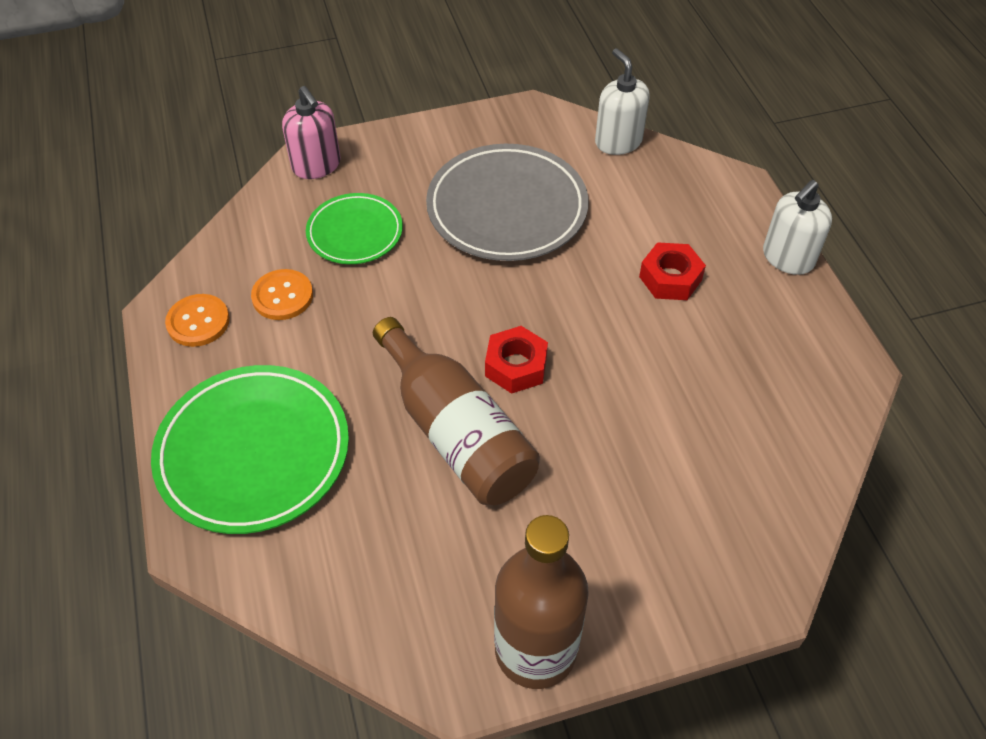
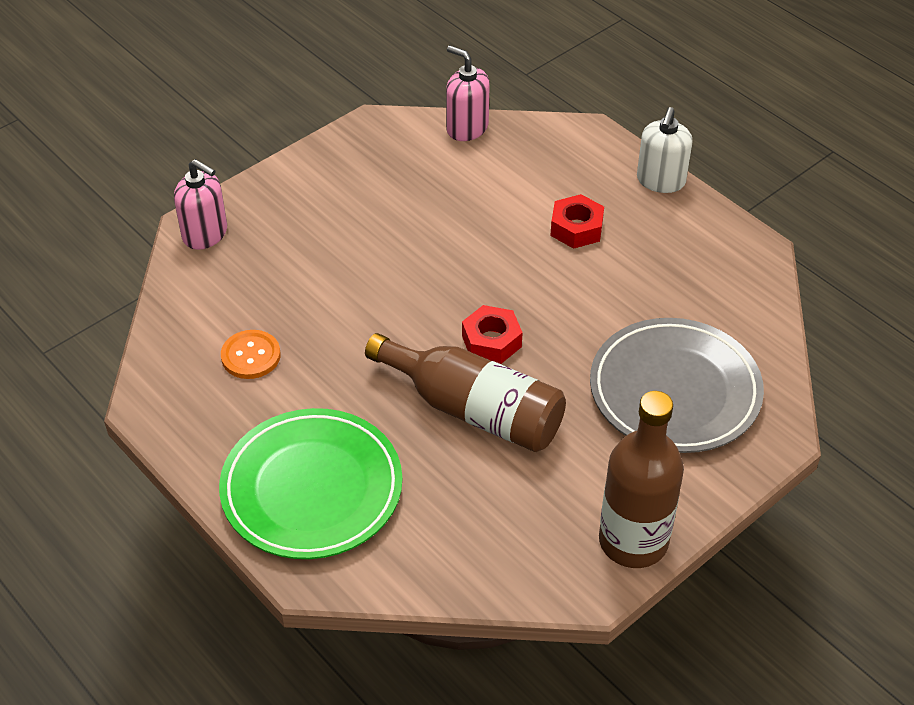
camera: 25 degrees left, 5 degrees down
(198, 322) = (187, 404): orange button -> none
(355, 232) = (281, 280): green plate -> none
(507, 208) = (404, 215): grey plate -> grey plate (674, 391)
(618, 141) = (467, 128): white soap dispenser -> pink soap dispenser

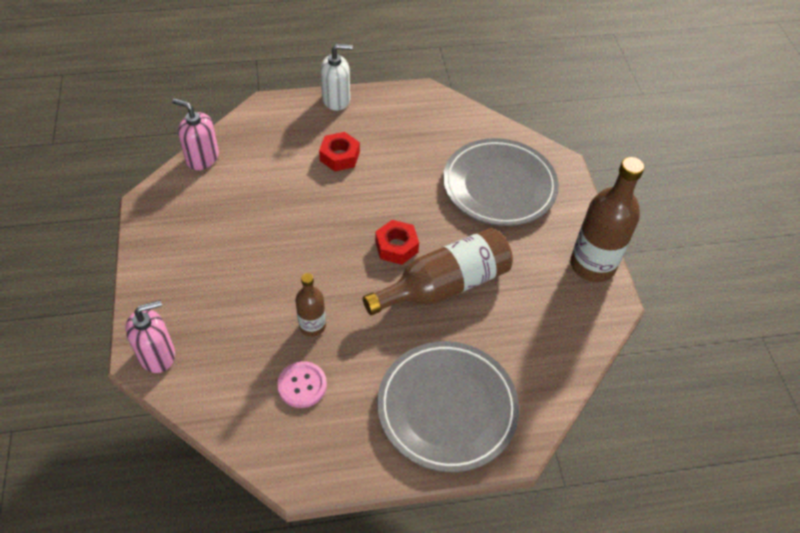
camera: 60 degrees left, 5 degrees up
(251, 356) = (302, 385): orange button -> pink button
(312, 489) = (447, 408): green plate -> grey plate
(327, 326) = (312, 326): none -> brown bottle
(467, 128) = (202, 158): pink soap dispenser -> pink soap dispenser turned 45 degrees clockwise
(660, 181) = (336, 99): white soap dispenser -> white soap dispenser turned 60 degrees counterclockwise

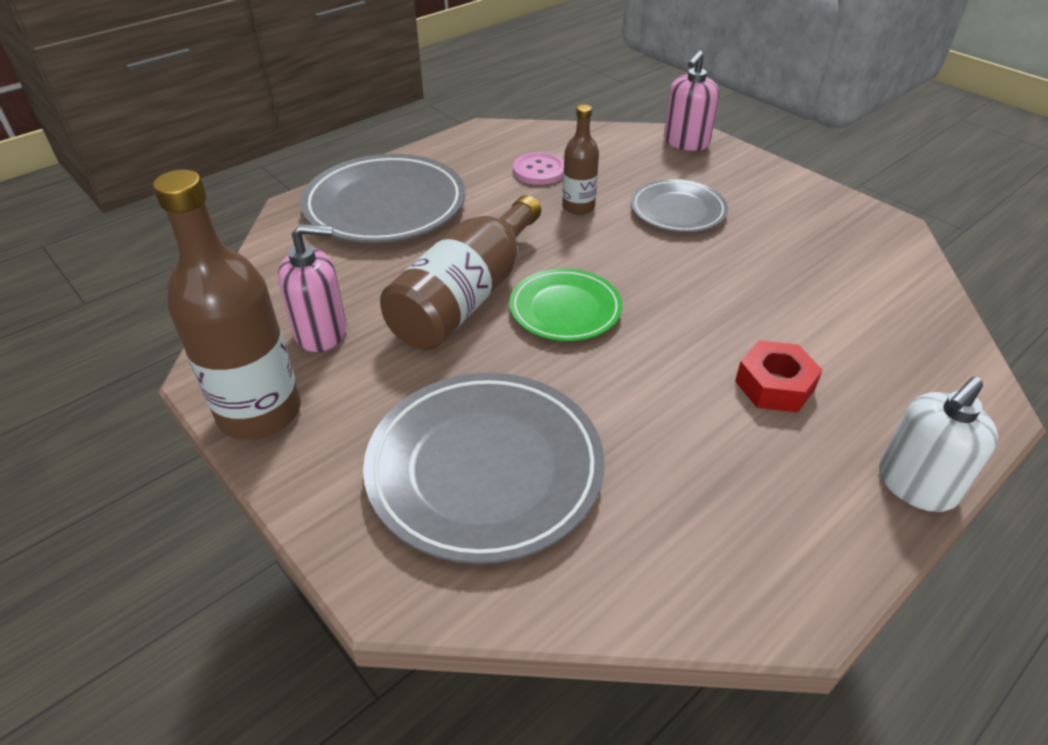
camera: 150 degrees right, 10 degrees down
(202, 158) = (926, 293): pink soap dispenser -> pink soap dispenser (321, 332)
(252, 285) = (678, 210): none -> grey plate
(396, 246) = (565, 309): red nut -> green plate

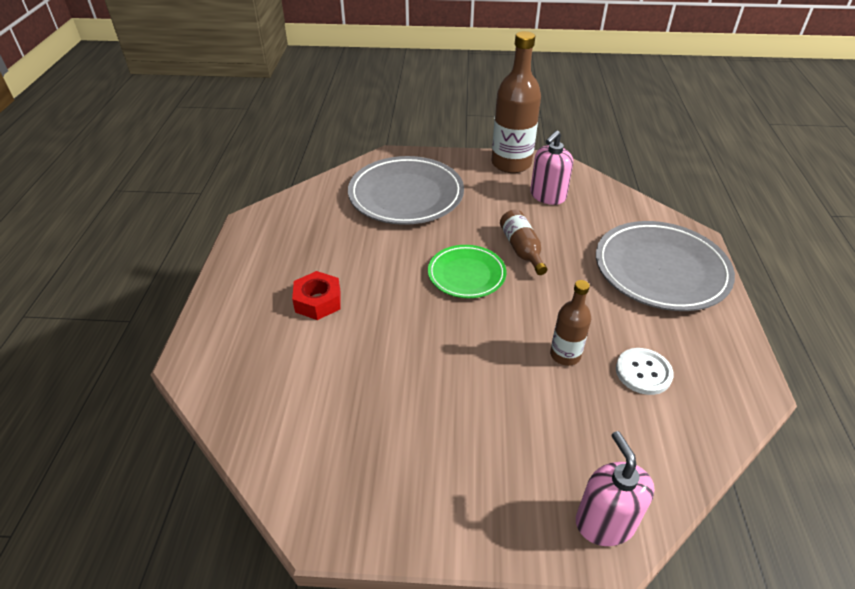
camera: 135 degrees right, 0 degrees up
(467, 296) = (522, 249): brown bottle -> brown bottle, size x0.54
(539, 171) = (643, 372): pink button -> white button
(678, 210) = (500, 405): grey plate -> none
(915, 485) = (219, 292): white soap dispenser -> none

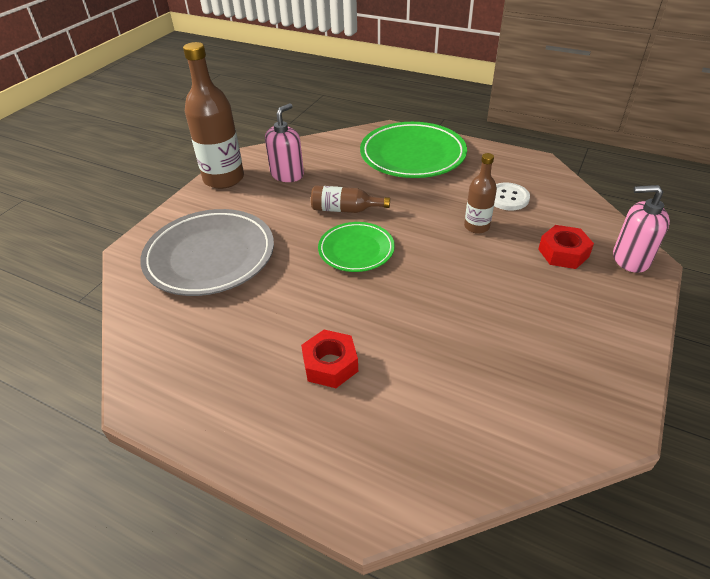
camera: 65 degrees left, 0 degrees up
(547, 196) = (287, 174): pink soap dispenser -> pink soap dispenser turned 120 degrees counterclockwise
(570, 445) = (563, 253): none -> red nut
(661, 270) = (412, 155): grey plate -> green plate

